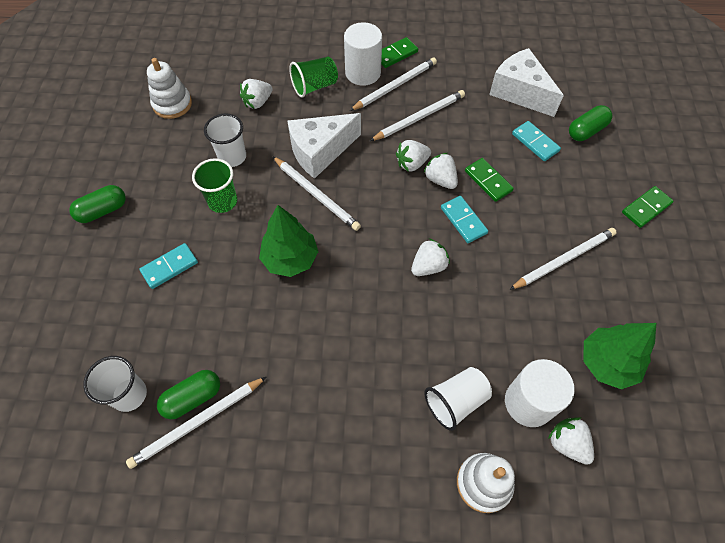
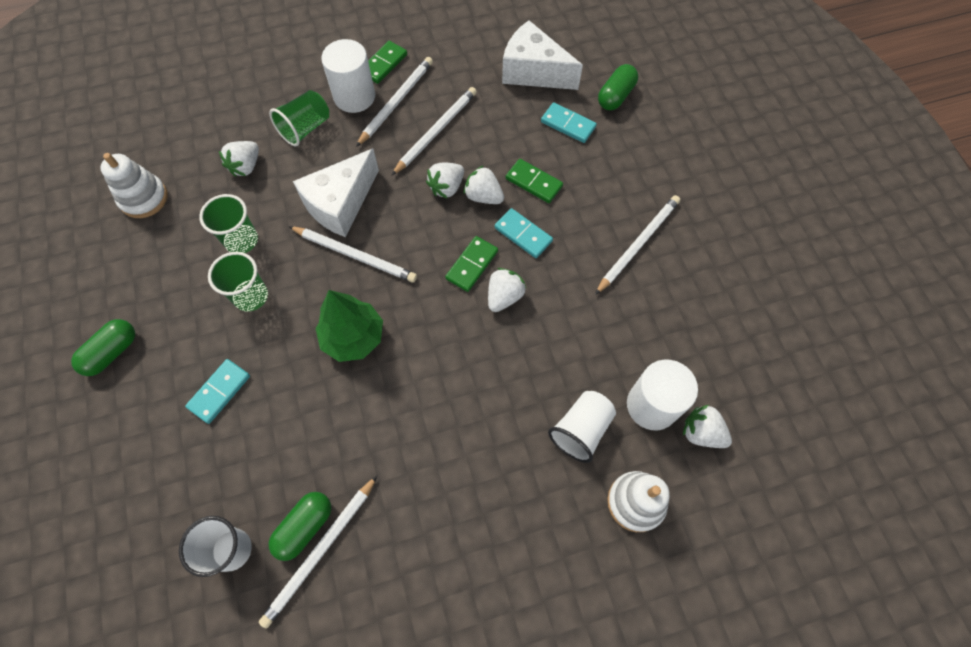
camera: 20 degrees left, 5 degrees up
(232, 157) = (241, 240): white cup -> green cup
(607, 363) = (713, 338): green tree -> none
(646, 208) = (700, 163): green domino -> green domino (472, 265)

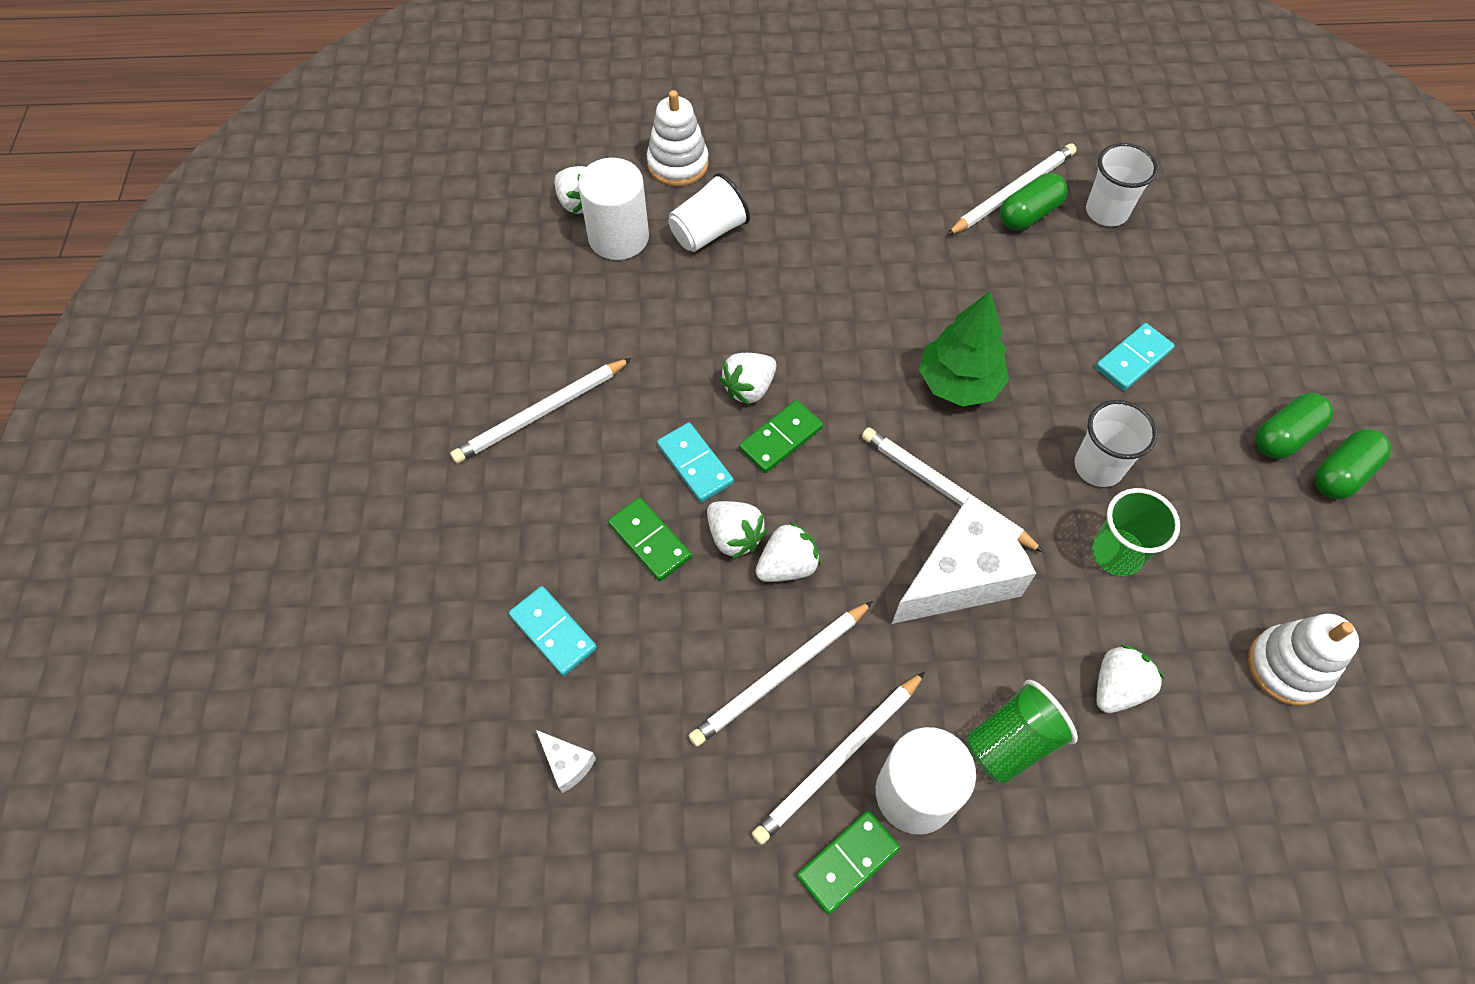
camera: 165 degrees left, 5 degrees down
(251, 296) = (1098, 467): green cup -> white cup
(533, 72) = (567, 763): white cheese -> white cheese, size x0.43
(615, 96) = (446, 669): green capsule -> green capsule (1342, 474)

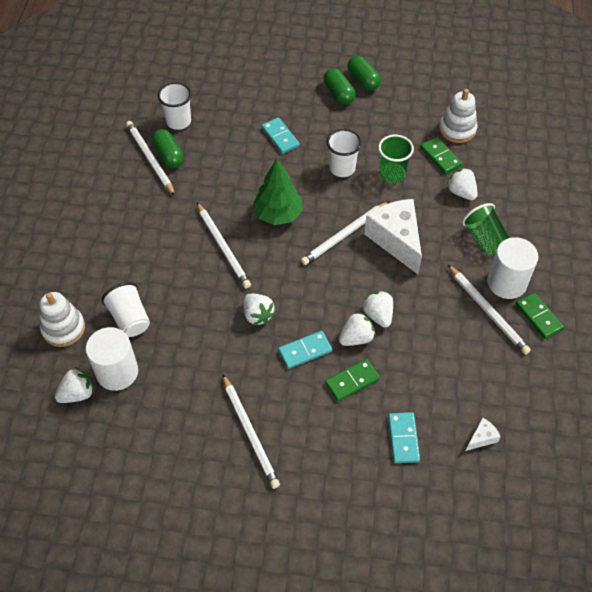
camera: 80 degrees left, 5 degrees down
(553, 632) = (403, 438): turquoise domino -> turquoise domino turned 60 degrees counterclockwise
(780, 438) = (296, 305): green domino -> green domino (440, 157)
(780, 675) = (441, 329): white pencil -> white pencil (223, 247)

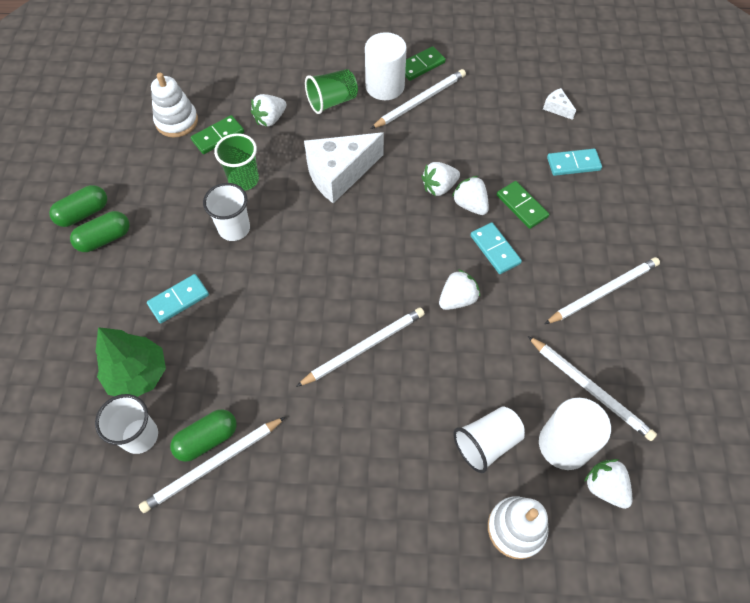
camera: 95 degrees left, 5 degrees up
(278, 214) = (308, 291): green tree -> green tree (138, 374)
(344, 235) = (336, 221): white pencil -> white pencil (590, 389)

